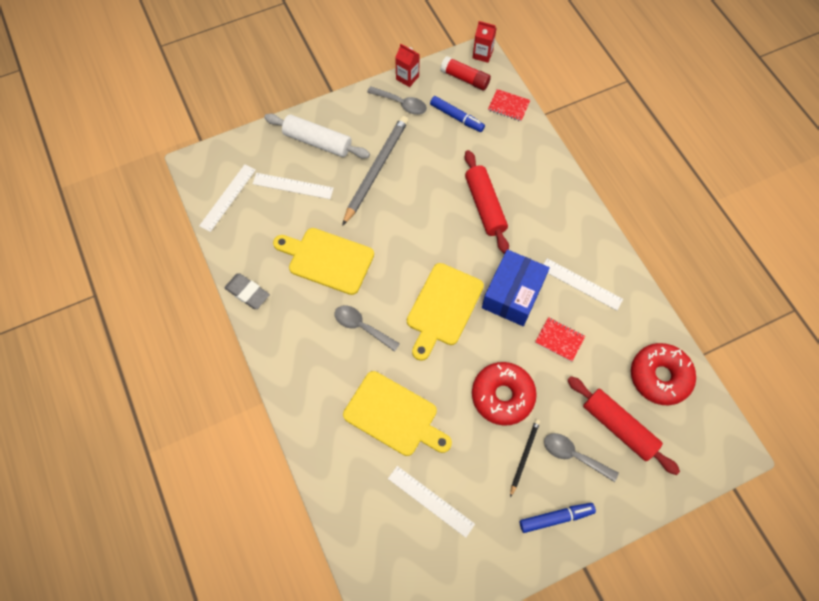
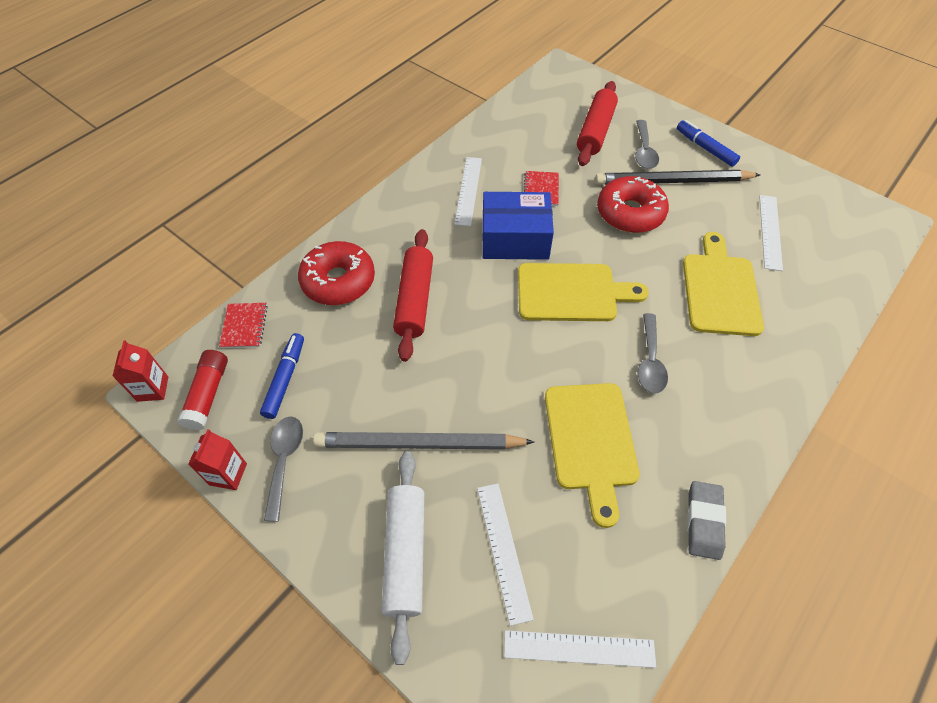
camera: 115 degrees left, 10 degrees down
(485, 206) = (415, 300): red rolling pin -> red rolling pin turned 45 degrees counterclockwise
(524, 456) = (672, 181): black pencil -> black pencil, size x1.97
(659, 377) = (529, 118): red donut -> red donut (338, 281)

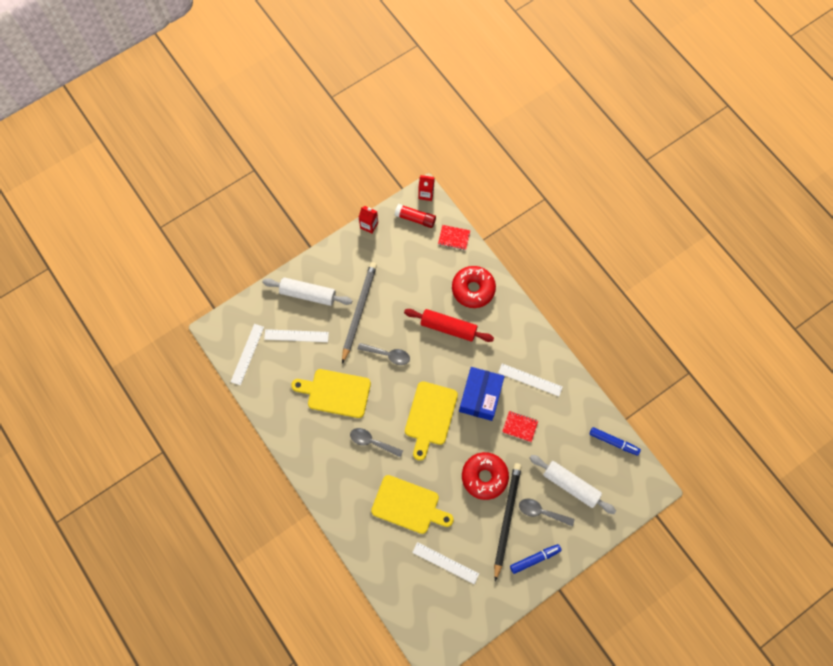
camera: 105 degrees right, 15 degrees up
(284, 461) = (368, 249): grey spoon -> grey spoon (388, 355)
(285, 379) = (414, 254): blue marker -> blue marker (613, 442)
(595, 131) = (570, 485): red rolling pin -> white rolling pin
(704, 521) = (280, 430): grey eraser -> none

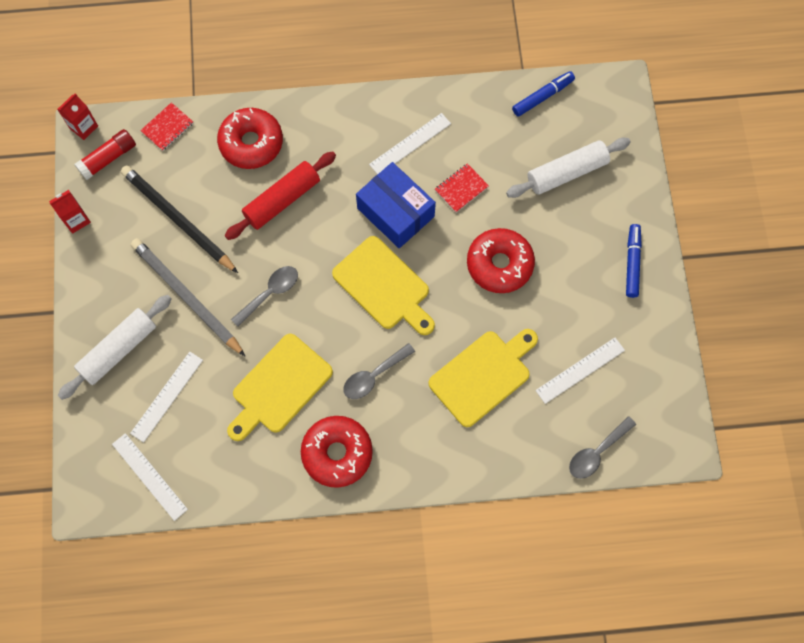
camera: 60 degrees left, 0 degrees up
(315, 447) = (337, 453): none -> red donut
(506, 519) = (566, 268): black pencil -> black pencil (178, 220)
(541, 512) = (580, 223): grey spoon -> grey spoon (596, 452)

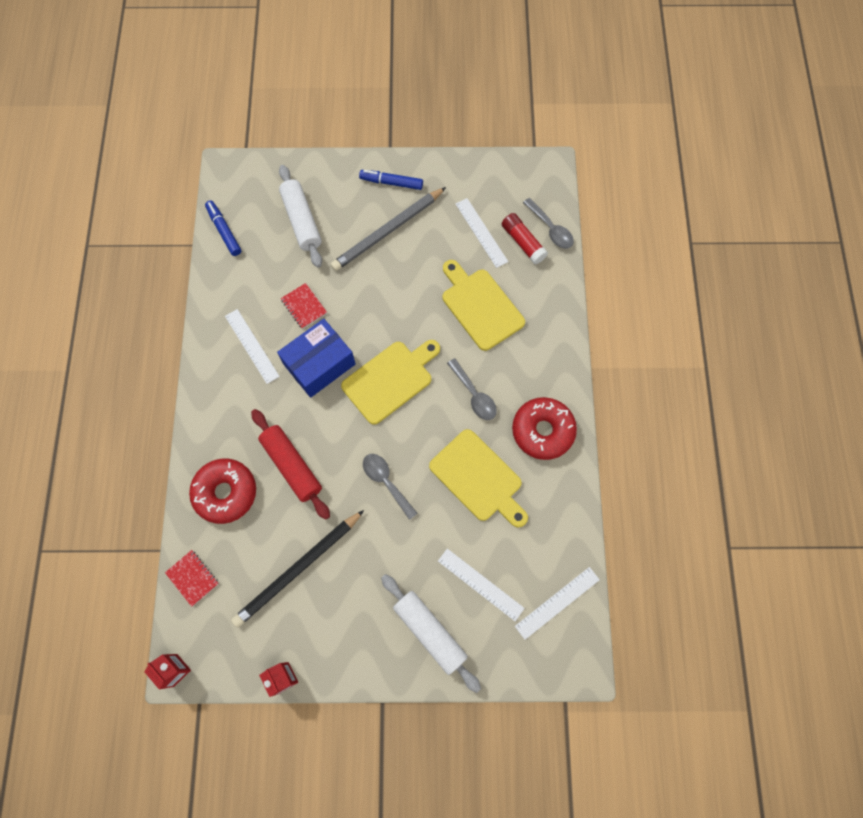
camera: 85 degrees left, 0 degrees up
(108, 158) = (217, 642): red glue stick -> red glue stick (523, 242)
(186, 297) = (381, 562): grey pencil -> grey pencil (388, 231)
(499, 264) = (381, 283): red donut -> none

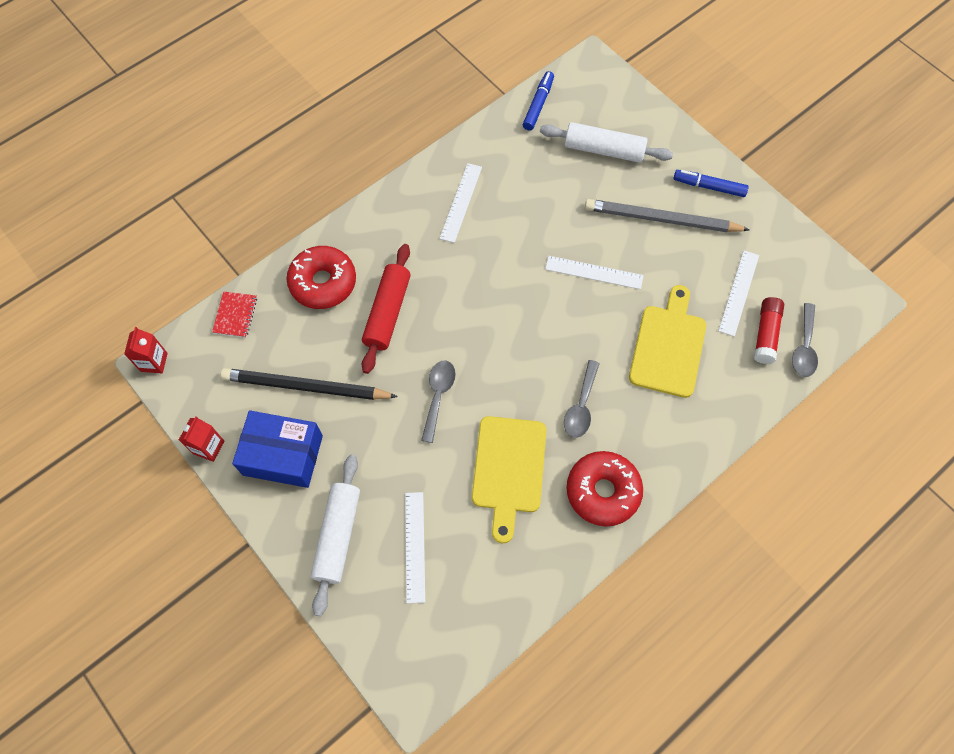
camera: 50 degrees right, 5 degrees down
(302, 221) = (604, 150): white rolling pin -> white rolling pin turned 75 degrees clockwise
(304, 306) = (531, 212): red notebook -> none
(319, 364) = (492, 263): blue box -> blue box (283, 455)
(390, 379) = (530, 327): yellow cutting board -> none
(391, 183) = (709, 187): blue marker -> blue marker turned 45 degrees counterclockwise
(557, 602) = (454, 629): white ruler -> white ruler (594, 272)

